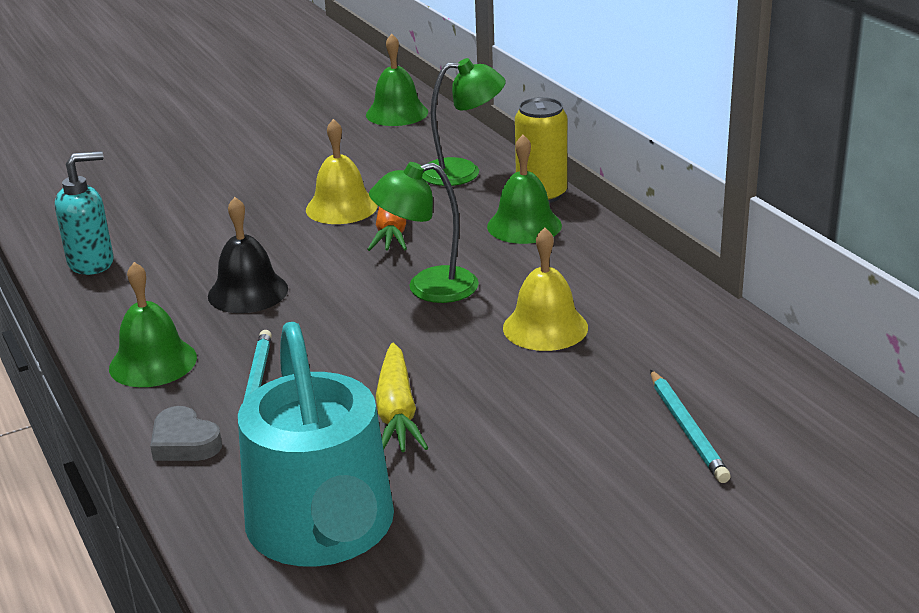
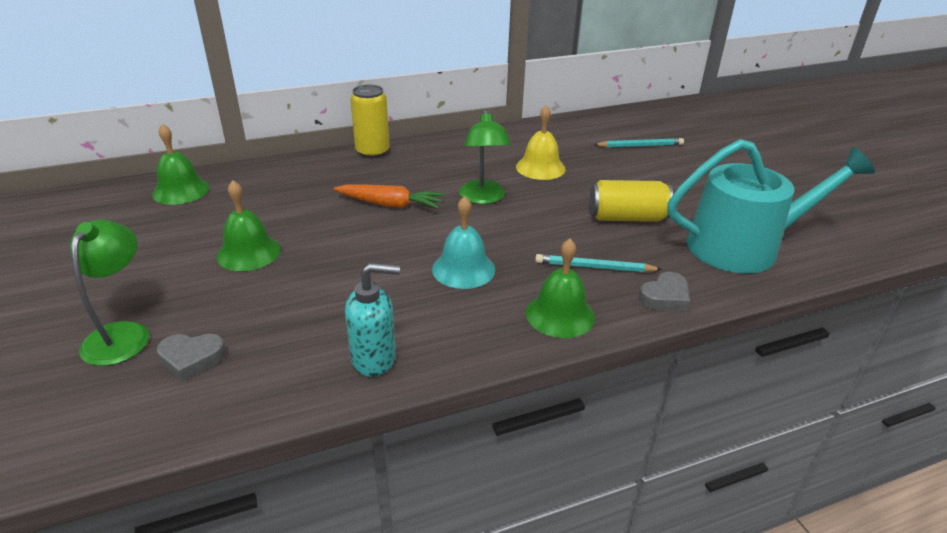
camera: 85 degrees left, 5 degrees up
(92, 263) = (374, 359): turquoise soap dispenser -> turquoise soap dispenser turned 105 degrees clockwise
(106, 184) = (192, 359): none -> grey heart
(248, 292) = (463, 269): black bell -> turquoise bell
(341, 207) = (342, 223): yellow bell -> none
(397, 412) = (627, 218): yellow carrot -> yellow can
(463, 172) = (318, 173): green lamp -> green lamp (122, 334)
(524, 225) = (413, 161): green bell -> green bell (248, 252)

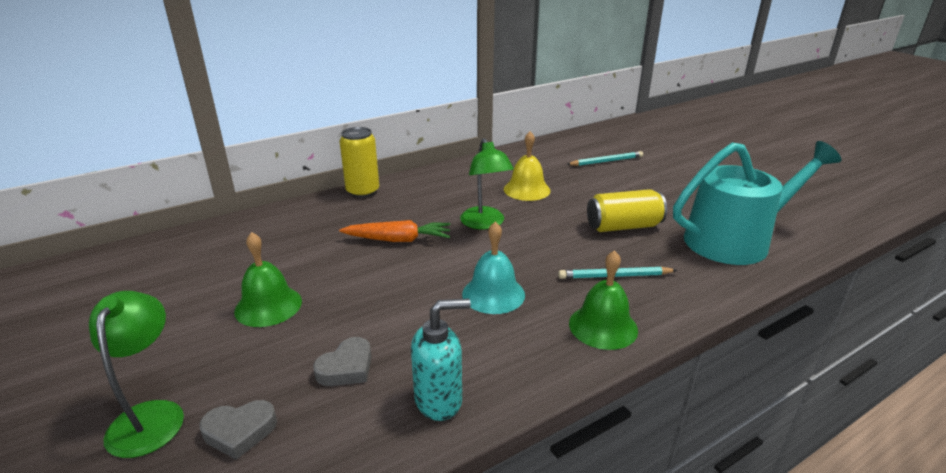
camera: 10 degrees left, 5 degrees down
(181, 190) = (175, 250): green bell -> none
(665, 297) = (690, 296): grey heart -> grey heart (346, 368)

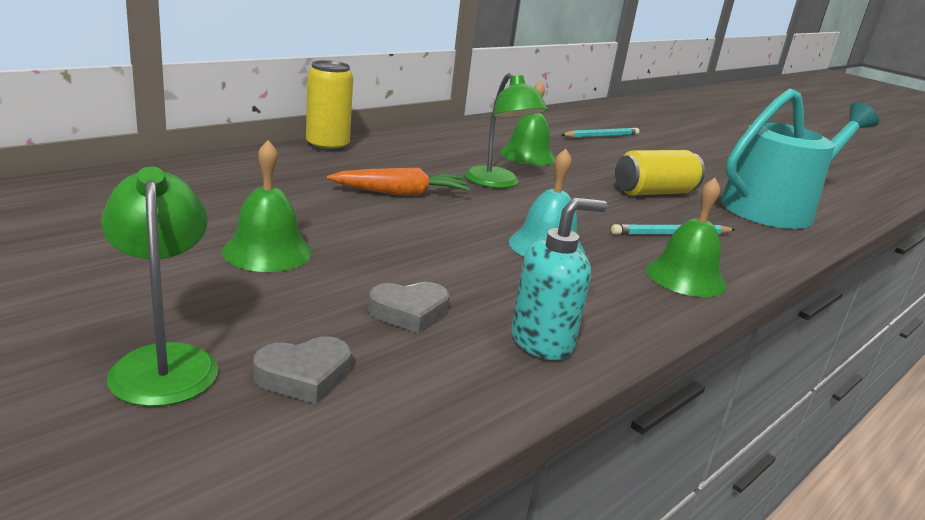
camera: 15 degrees left, 5 degrees down
(346, 368) = (409, 312): grey heart -> grey heart turned 45 degrees clockwise
(527, 189) = (527, 155): yellow bell -> green bell

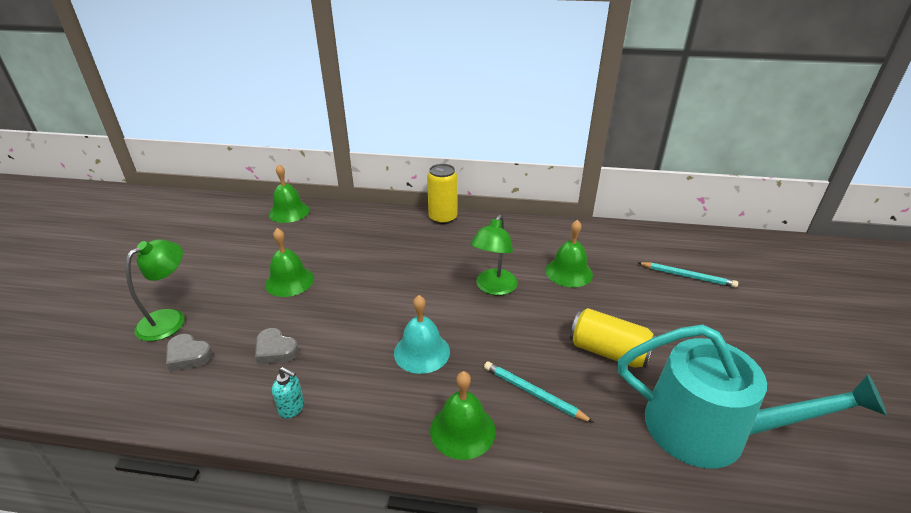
camera: 55 degrees right, 10 degrees up
(82, 189) = (289, 212): none -> green bell
(401, 193) = (416, 271): orange carrot -> none
(542, 342) = (292, 408): turquoise soap dispenser -> turquoise soap dispenser, size x0.62

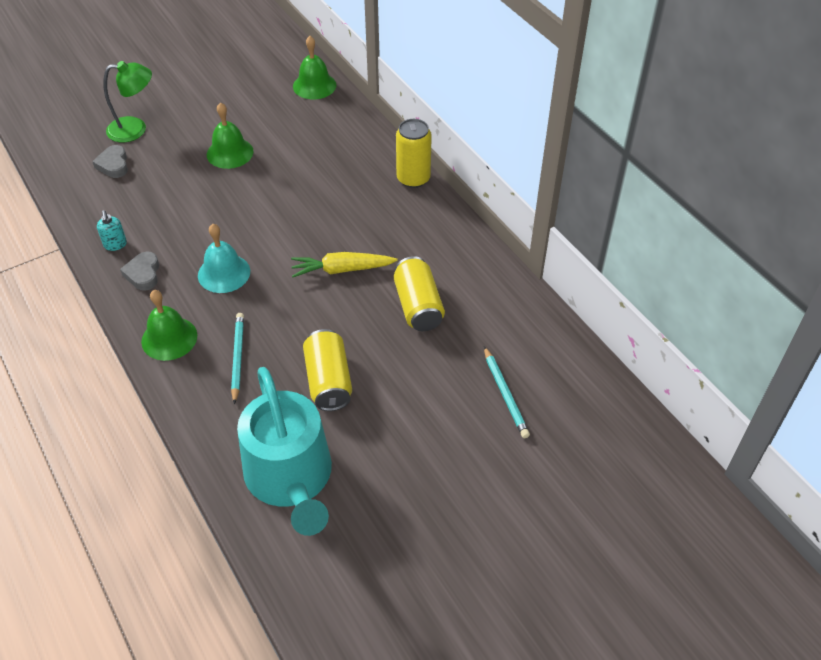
camera: 50 degrees right, 15 degrees up
(275, 350) = (155, 200): grey heart -> grey heart (143, 274)
(493, 288) = (342, 270): green lamp -> yellow carrot
(568, 272) = (418, 306): green bell -> yellow can

